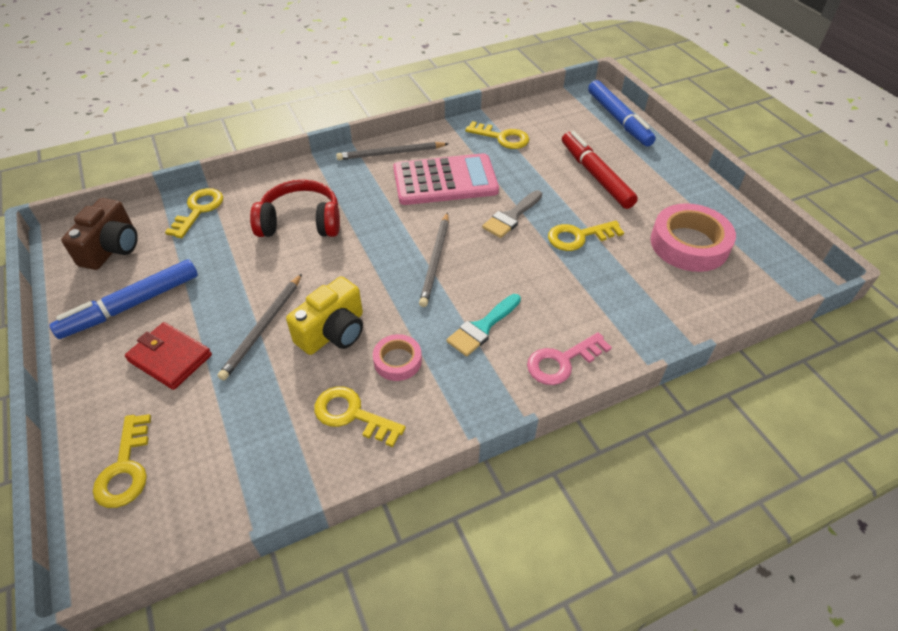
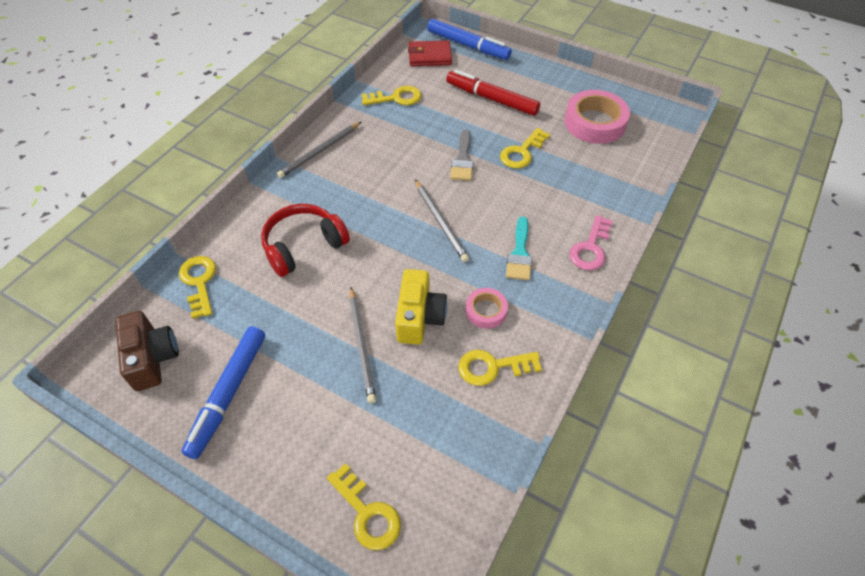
camera: 35 degrees left, 5 degrees up
(170, 358) = (311, 413): red wallet -> red wallet (430, 56)
(445, 181) = (386, 154): pink calculator -> none

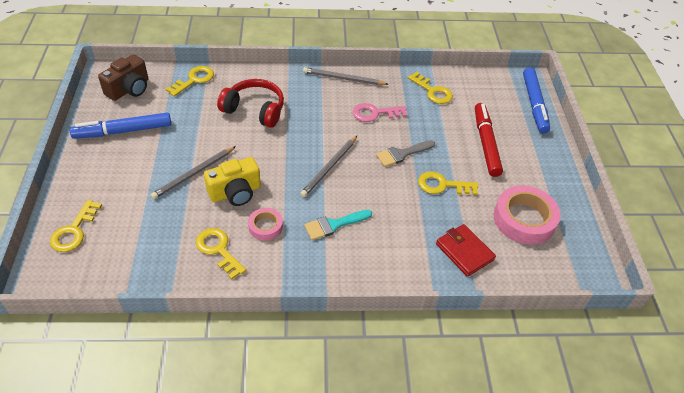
camera: 55 degrees right, 5 degrees down
(430, 56) = (497, 89): red wallet -> red wallet (464, 252)
(590, 248) = (374, 268): pink key -> pink key (375, 113)

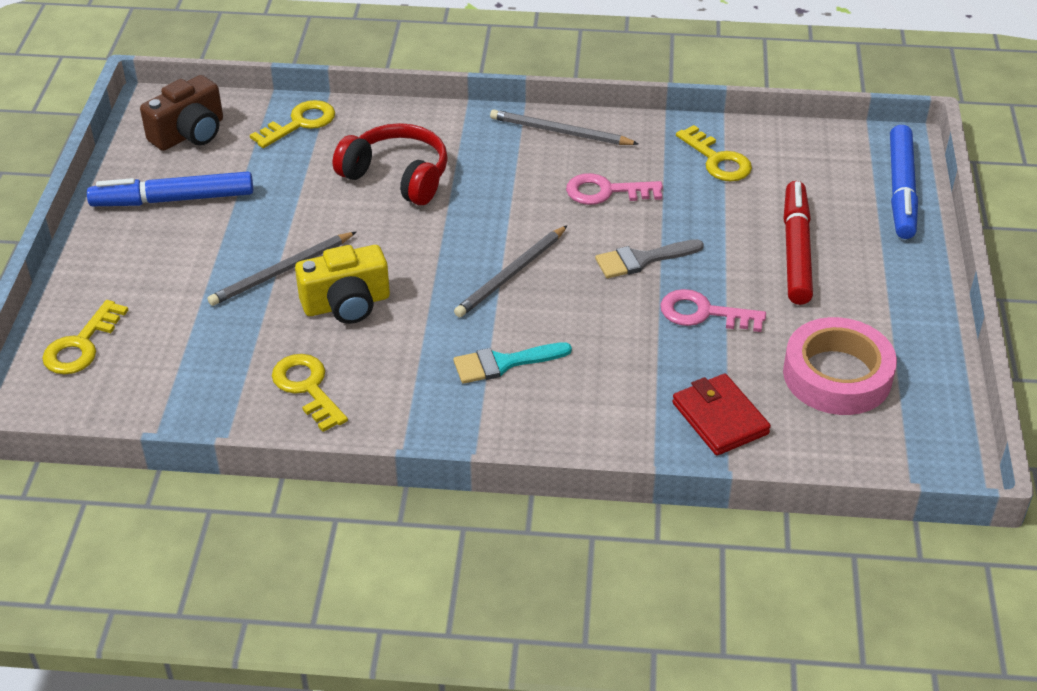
camera: 10 degrees right, 5 degrees down
(265, 226) = (389, 358): pink tape -> none
(442, 185) = (703, 313): yellow key -> pink key

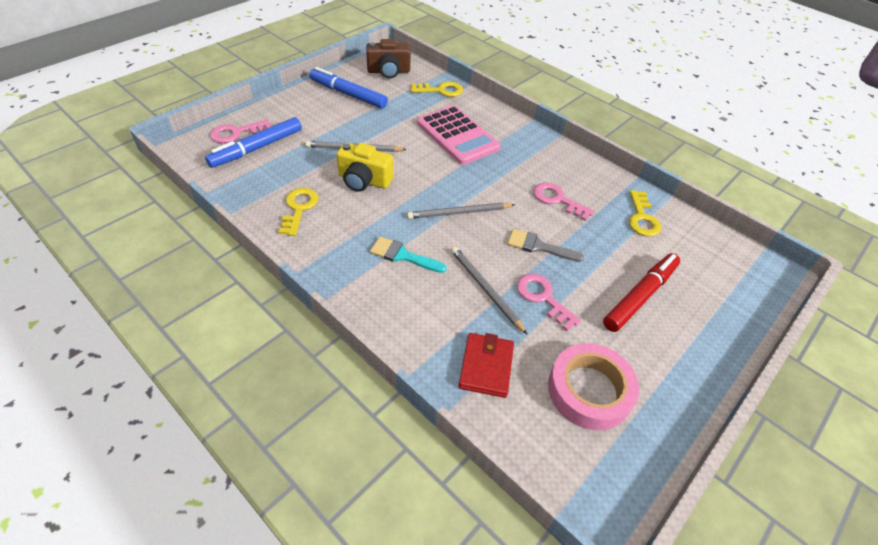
camera: 35 degrees right, 5 degrees up
(81, 345) = (236, 133): yellow key -> pink key
(397, 176) = (457, 136): red headphones -> pink calculator
(560, 132) = (565, 157): grey pencil -> grey pencil (485, 289)
(901, 190) = (751, 301): blue marker -> blue marker (257, 148)

